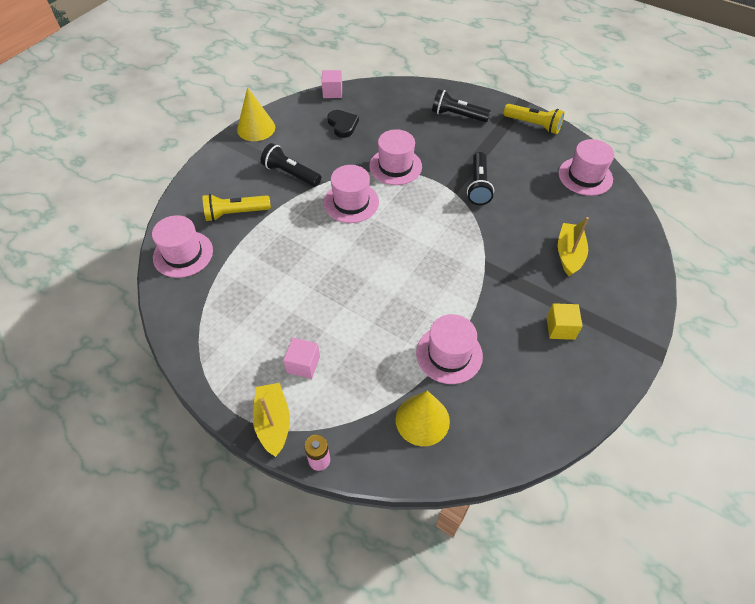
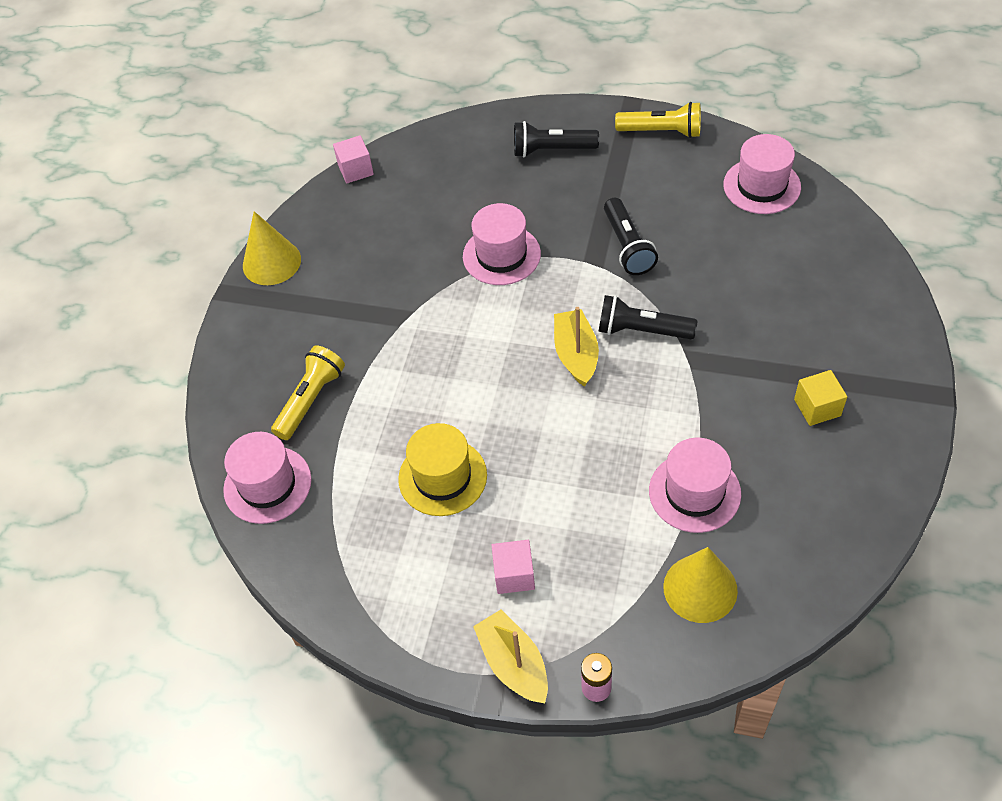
camera: 15 degrees left, 0 degrees up
(235, 213) = (311, 400): yellow flashlight -> yellow flashlight turned 150 degrees clockwise
(290, 286) = (442, 477): none -> yellow hat
(291, 174) = (359, 315): black flashlight -> black flashlight (642, 330)
(342, 125) = (396, 217): black heart -> none
(351, 202) = (466, 329): pink hat -> none
(569, 254) = (786, 304): yellow boat -> yellow boat (576, 354)

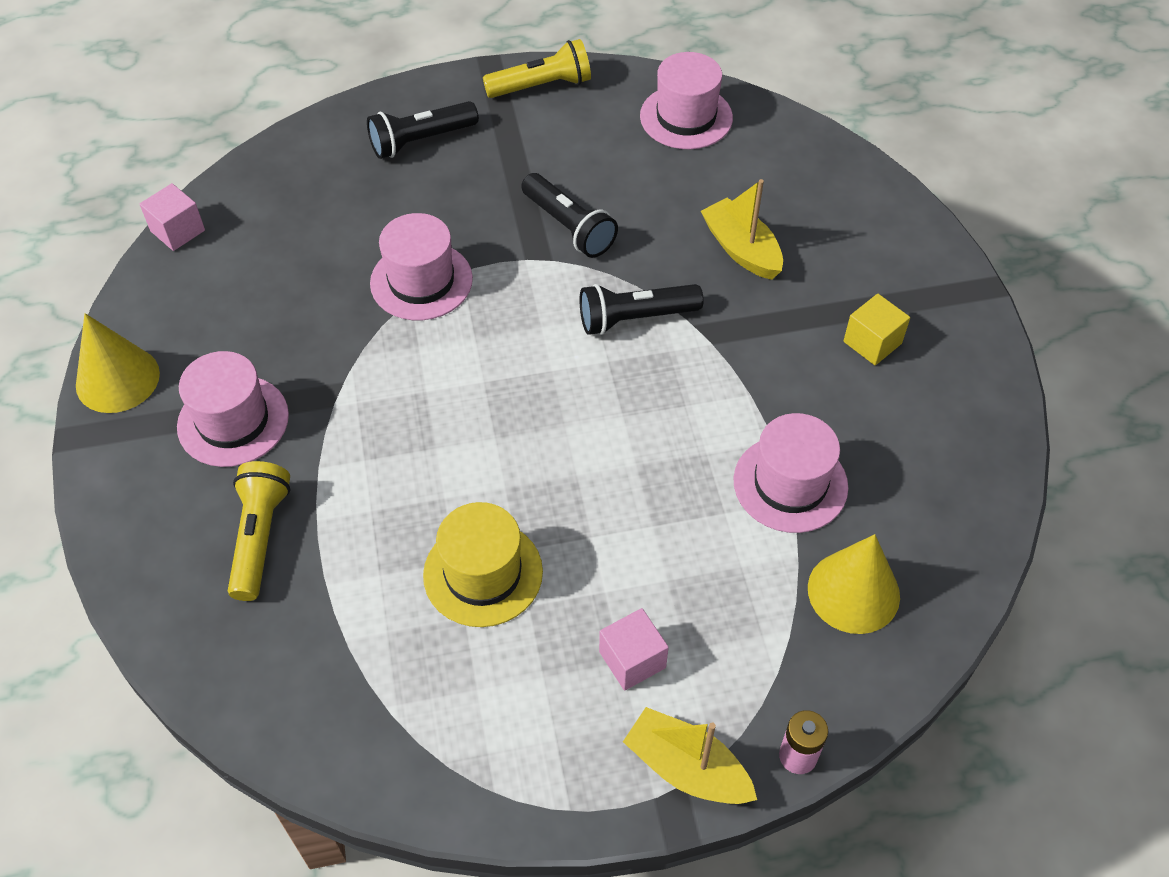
camera: 30 degrees left, 0 degrees up
(267, 484) = (254, 667): pink hat -> pink hat (233, 421)
(576, 354) = (572, 370): yellow boat -> yellow boat (741, 249)

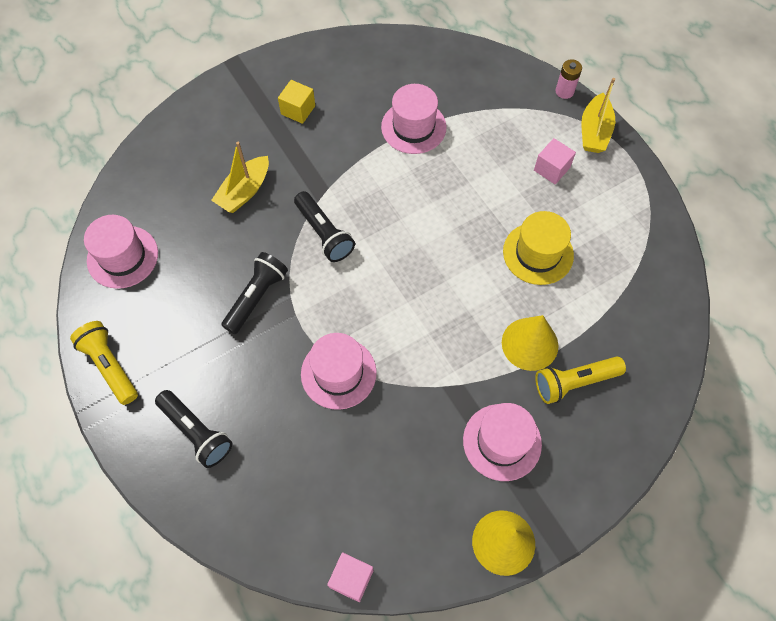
camera: 110 degrees left, 10 degrees up
(853, 592) = (467, 87): yellow cone -> yellow cone (530, 344)

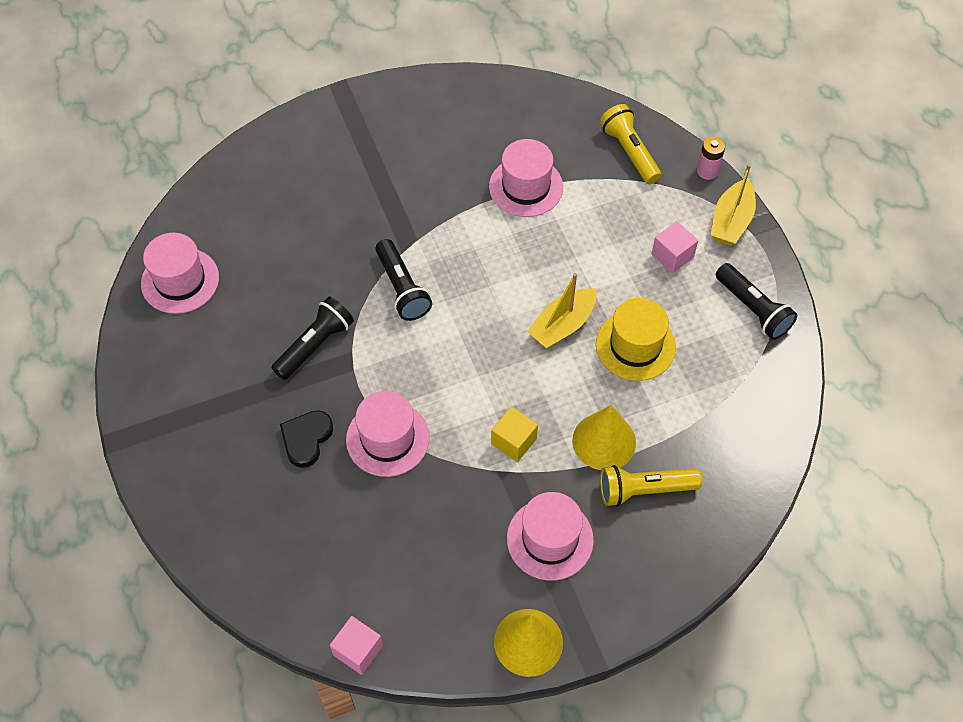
camera: 10 degrees right, 5 degrees down
(110, 366) = (146, 392): yellow flashlight -> yellow flashlight (629, 152)
(196, 432) = (224, 475): black flashlight -> black flashlight (753, 309)
(244, 191) = (324, 230): yellow boat -> yellow boat (562, 325)
(265, 385) = (306, 439): none -> black heart
(298, 110) = (400, 149): yellow cube -> yellow cube (514, 441)

